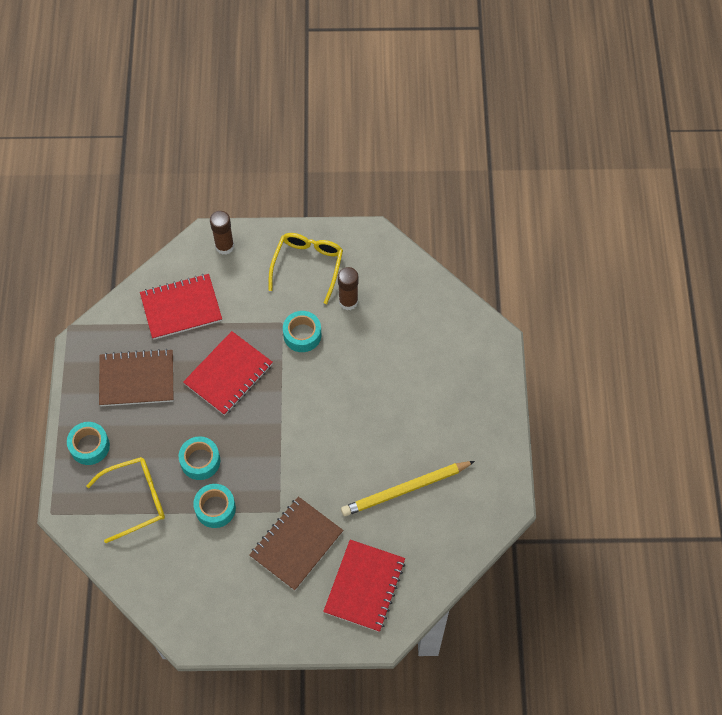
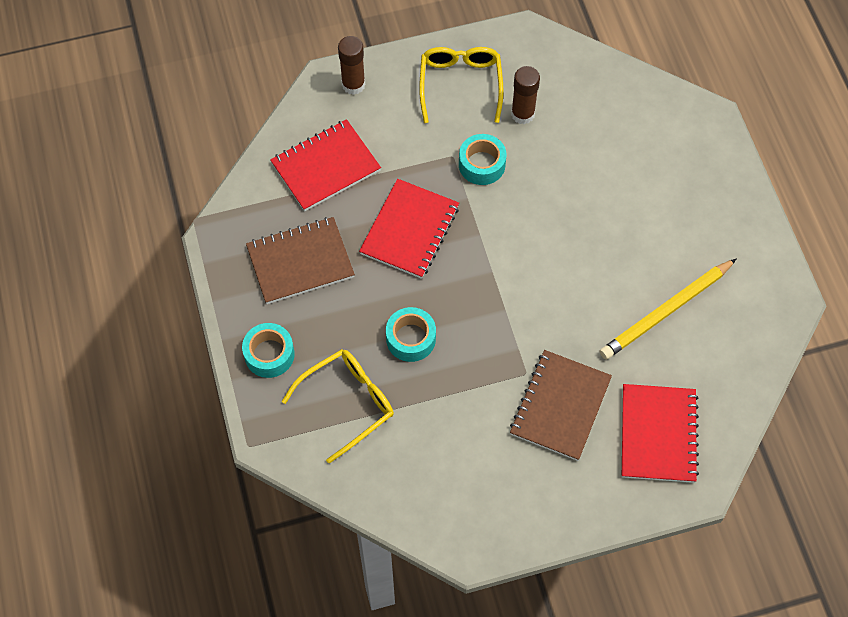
camera: 15 degrees left, 0 degrees up
(215, 508) = (448, 389): turquoise tape -> none

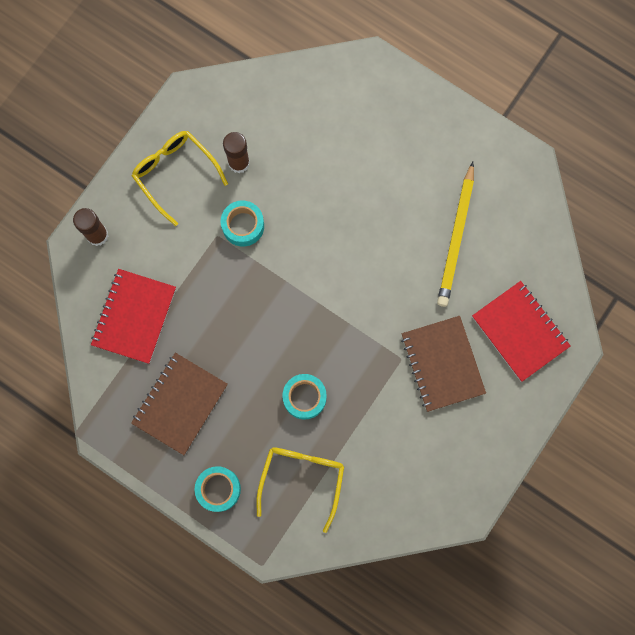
camera: 40 degrees left, 15 degrees up
(410, 230) = (235, 317): red notebook -> none

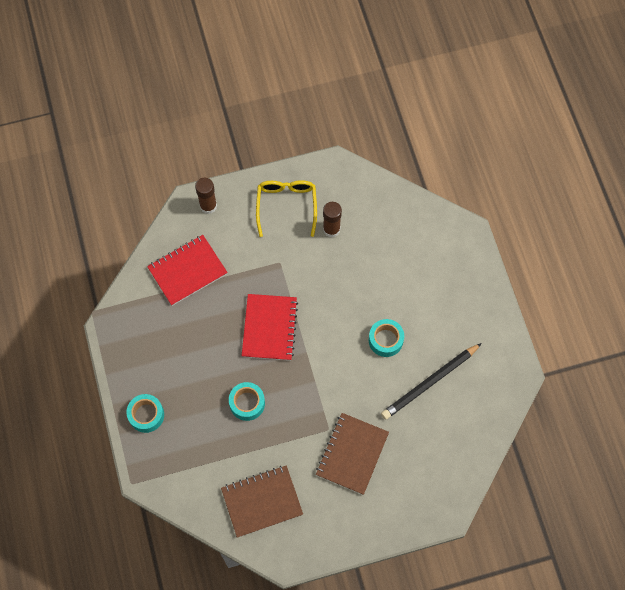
camera: 40 degrees right, 10 degrees down
(180, 404) = (168, 344): brown notebook -> brown notebook (262, 501)
(243, 226) = (300, 269): turquoise tape -> turquoise tape (385, 340)
(302, 479) = (202, 451): yellow glasses -> none
(456, 237) = (430, 382): yellow pencil -> black pencil
(520, 331) = (420, 475): red notebook -> red notebook (269, 328)

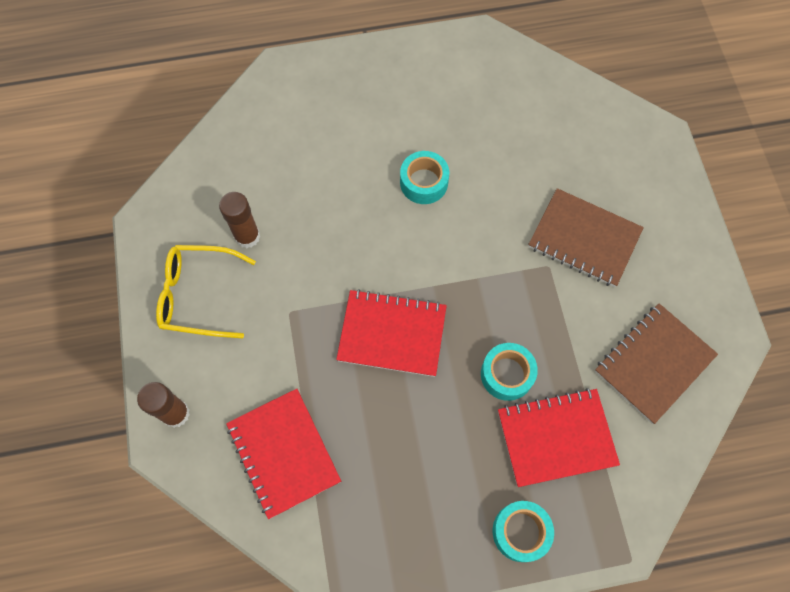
camera: 85 degrees left, 0 degrees up
(206, 436) = (556, 437): none -> red notebook
(262, 501) = (653, 363): brown notebook -> brown notebook turned 60 degrees clockwise
(430, 382) = (486, 136): black pencil -> none

